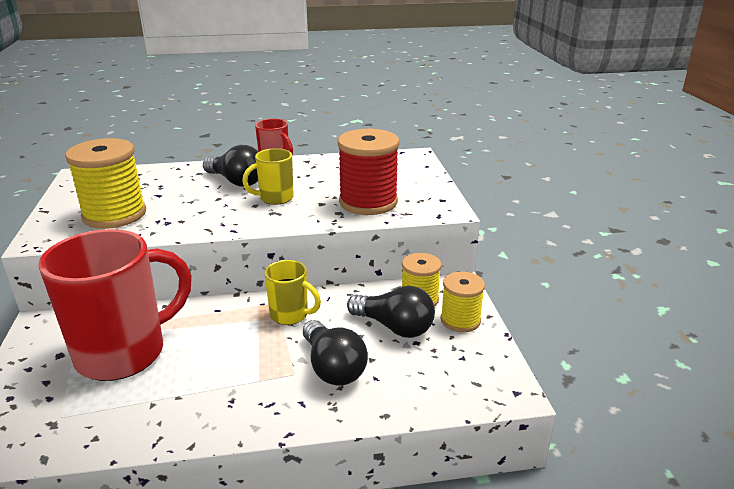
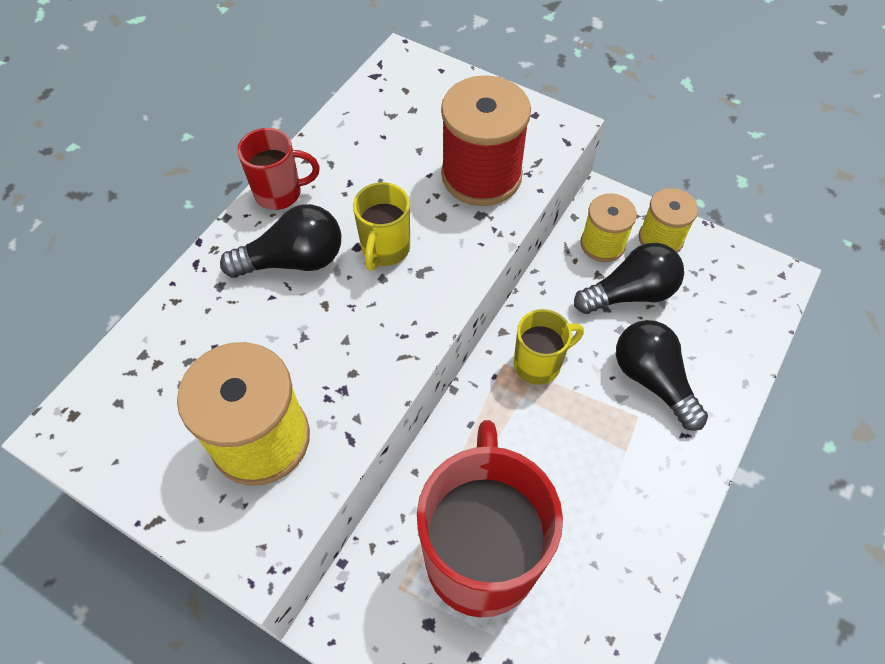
camera: 50 degrees left, 30 degrees up
(332, 367) = (653, 380): black light bulb -> black light bulb turned 135 degrees counterclockwise

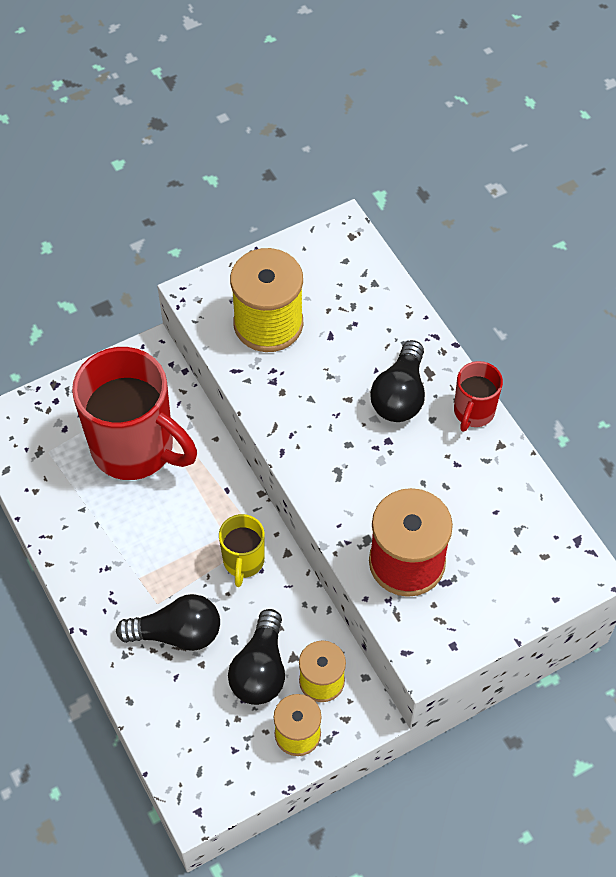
camera: 120 degrees right, 0 degrees up
(385, 249) = (373, 457): yellow mug -> none

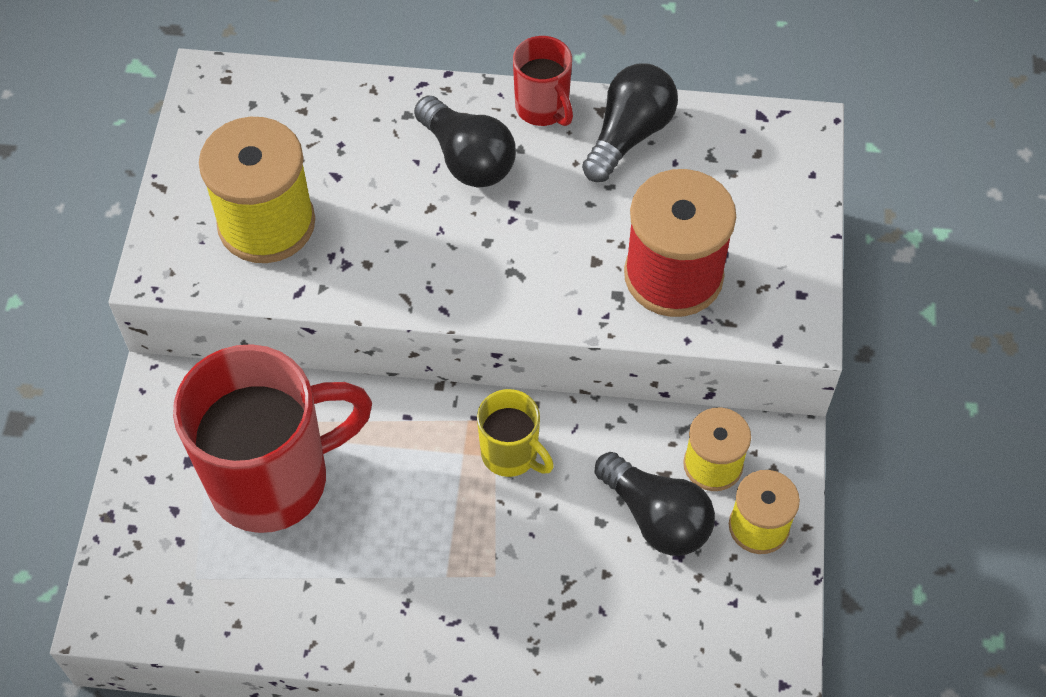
camera: 55 degrees left, 0 degrees up
(177, 633) = (548, 577): black light bulb -> black light bulb (629, 135)

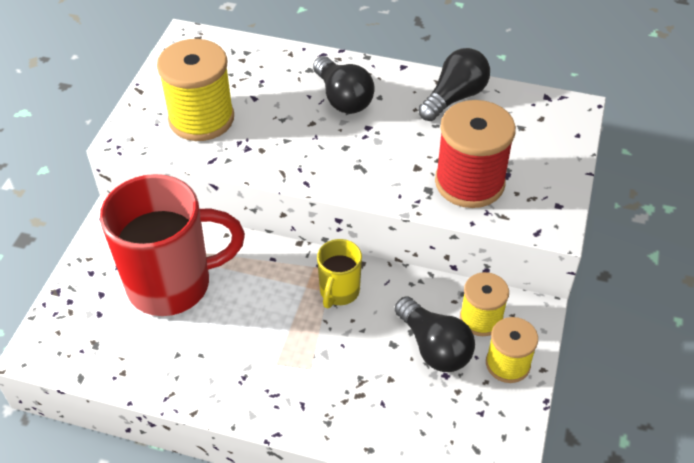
camera: 10 degrees right, 10 degrees down
(511, 454) = (339, 292): yellow mug -> yellow mug turned 60 degrees clockwise
(543, 108) = (399, 76): red mug -> none

